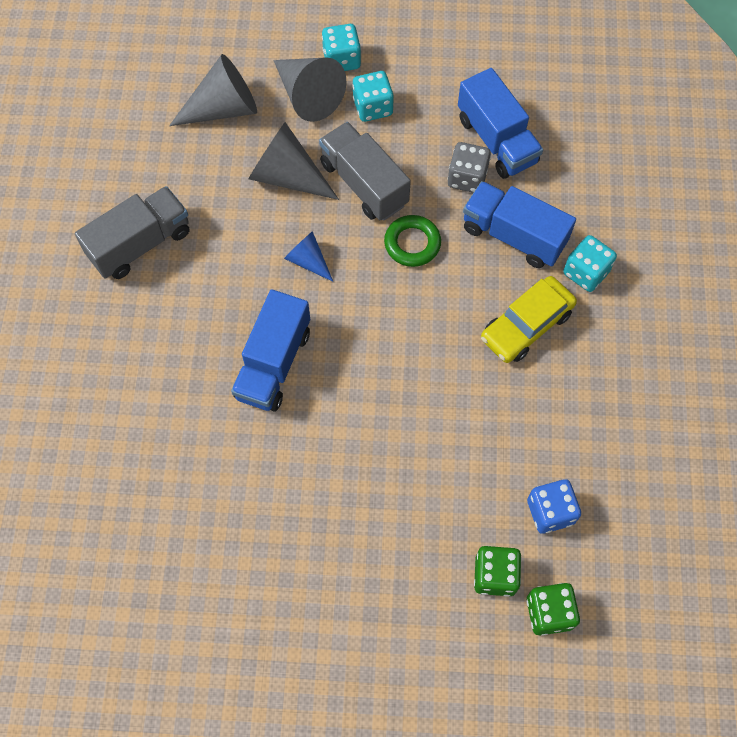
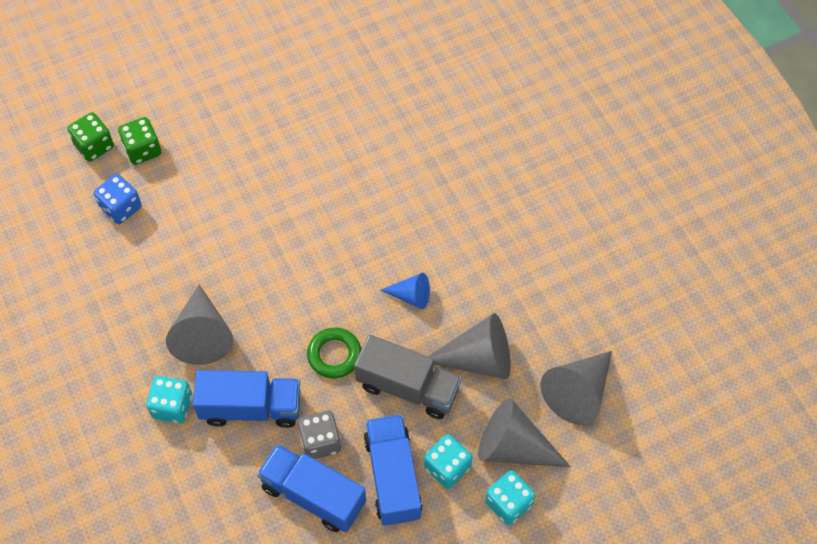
camera: 150 degrees right, 5 degrees down
(140, 244) = (552, 240): grey truck -> none
(273, 364) = (385, 206): blue truck -> blue truck (393, 477)
(526, 325) = (202, 334): yellow car -> grey cone

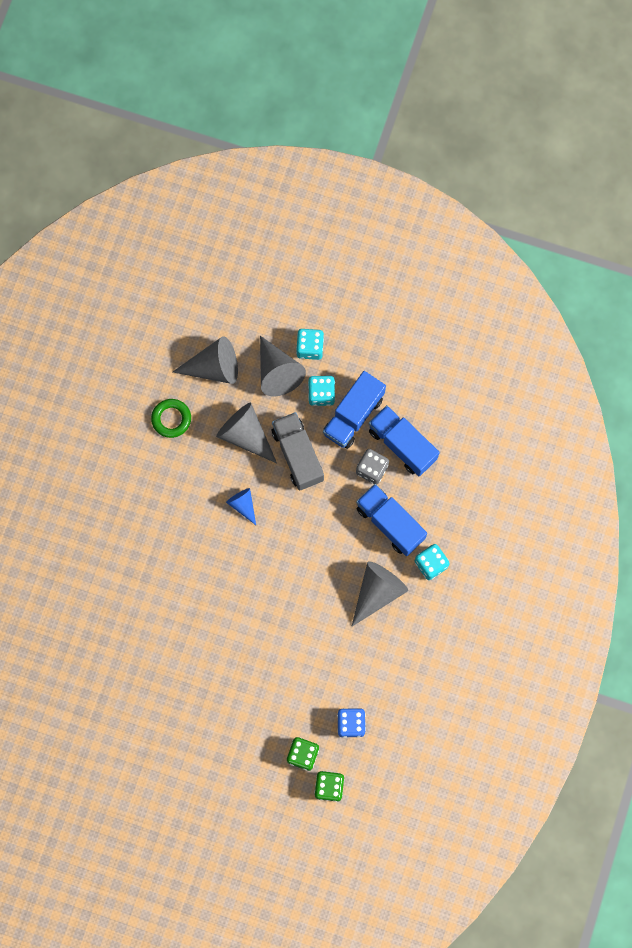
camera: 135 degrees left, 15 degrees up
(313, 495) = (402, 444): blue truck -> blue truck turned 150 degrees clockwise
(334, 355) = (318, 511): green ring -> green ring (171, 419)

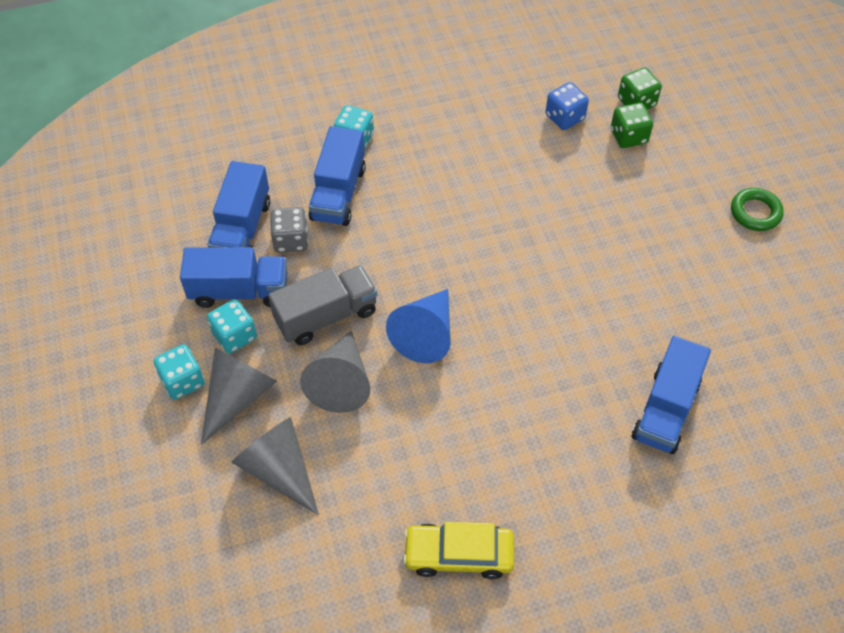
camera: 125 degrees left, 20 degrees down
(94, 606) = (665, 409): none -> blue truck
(97, 429) = (459, 554): none -> yellow car
(171, 419) = (380, 475): green ring -> green ring (755, 212)
(243, 505) = (426, 334): blue cone -> blue cone, size x1.77
(298, 455) = (326, 316): grey truck -> grey truck turned 150 degrees counterclockwise
(377, 592) = (419, 165): grey cone -> none

